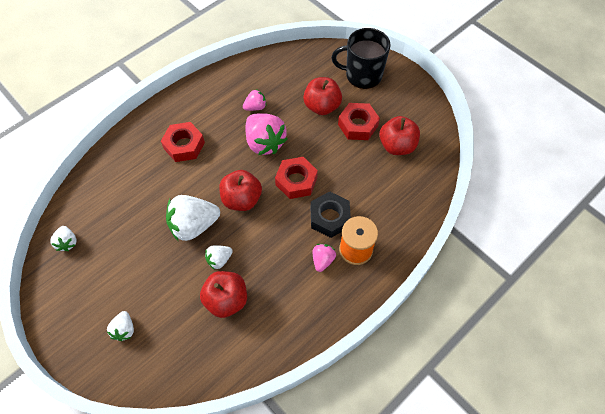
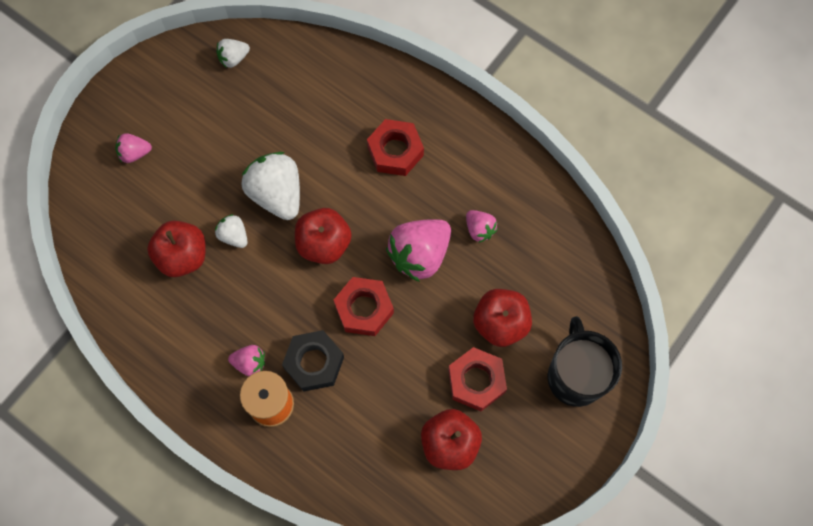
camera: 80 degrees right, 10 degrees up
(124, 329) = (134, 153): white strawberry -> pink strawberry

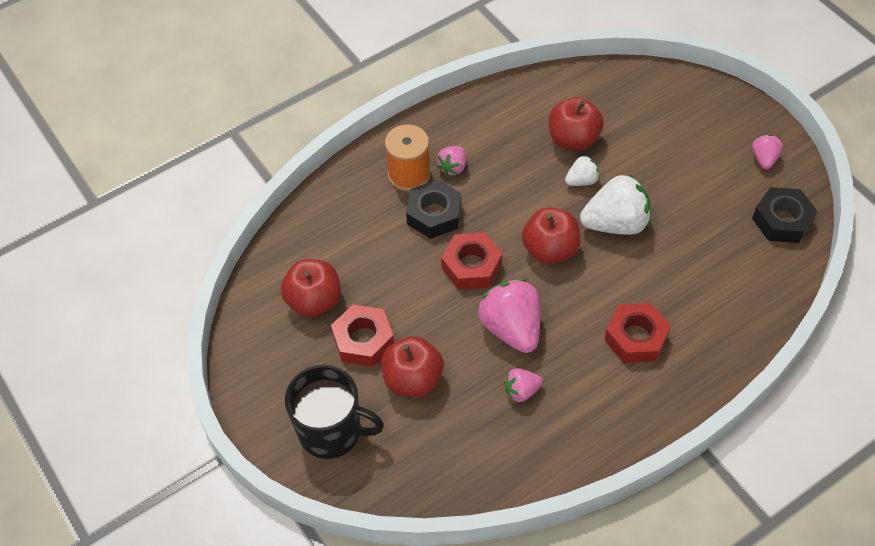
camera: 110 degrees right, 15 degrees down
(134, 153) = (691, 123): pink strawberry -> pink strawberry (764, 159)
(233, 58) = (782, 220): white strawberry -> black nut

